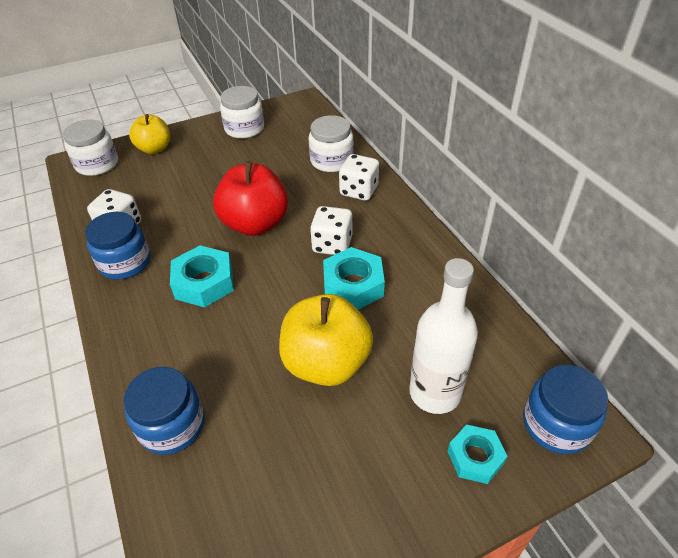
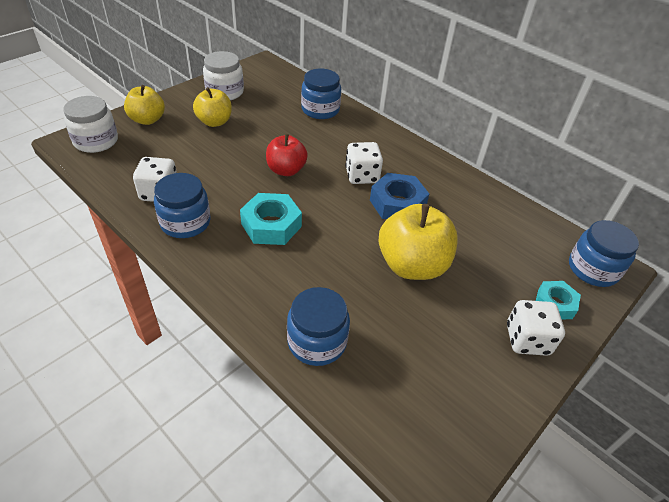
camera: 25 degrees left, 0 degrees up
(215, 160) = (214, 122): none -> yellow apple
(255, 224) = (286, 170): red apple -> red apple, size x0.63
(331, 161) = (320, 110): white jar -> blue jar
(353, 285) = (397, 204): turquoise nut -> blue nut
(359, 191) = (358, 131): white dice -> white dice (527, 340)
(435, 392) = (503, 267): white bottle -> none

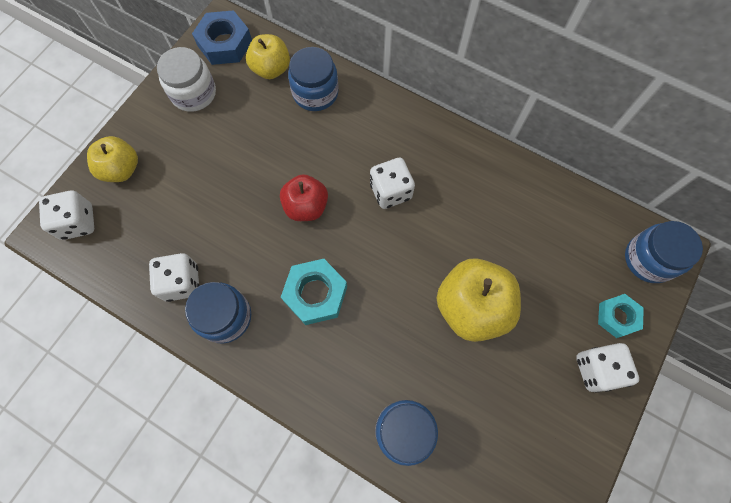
camera: 10 degrees left, 25 degrees up
(96, 141) = (78, 222): white jar -> white dice
(214, 122) = (200, 150): yellow apple -> yellow apple (271, 69)
(397, 204) = (438, 223): blue nut -> blue nut (225, 44)

